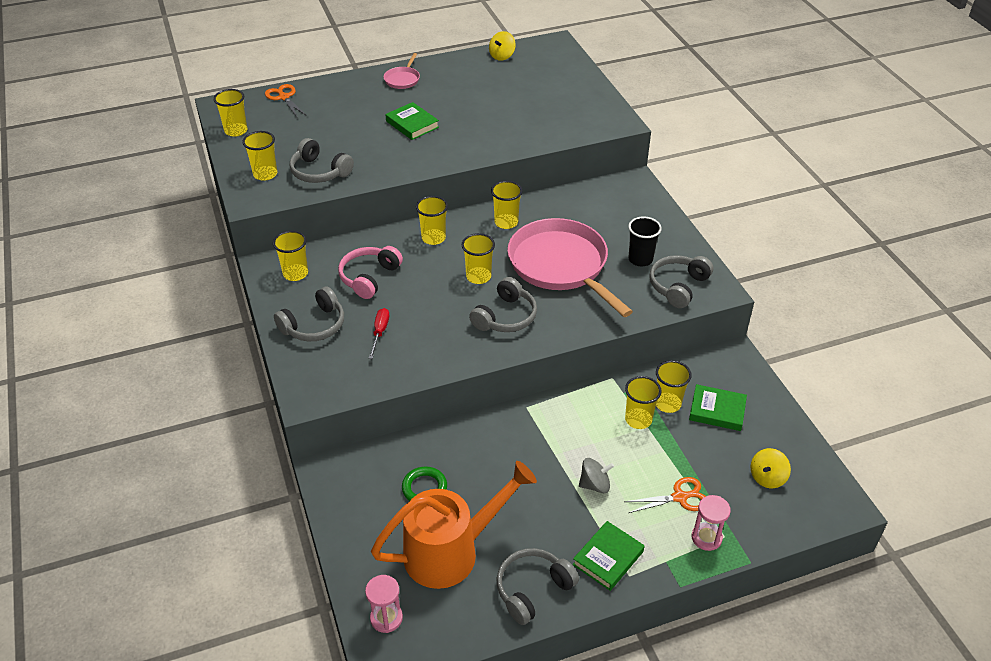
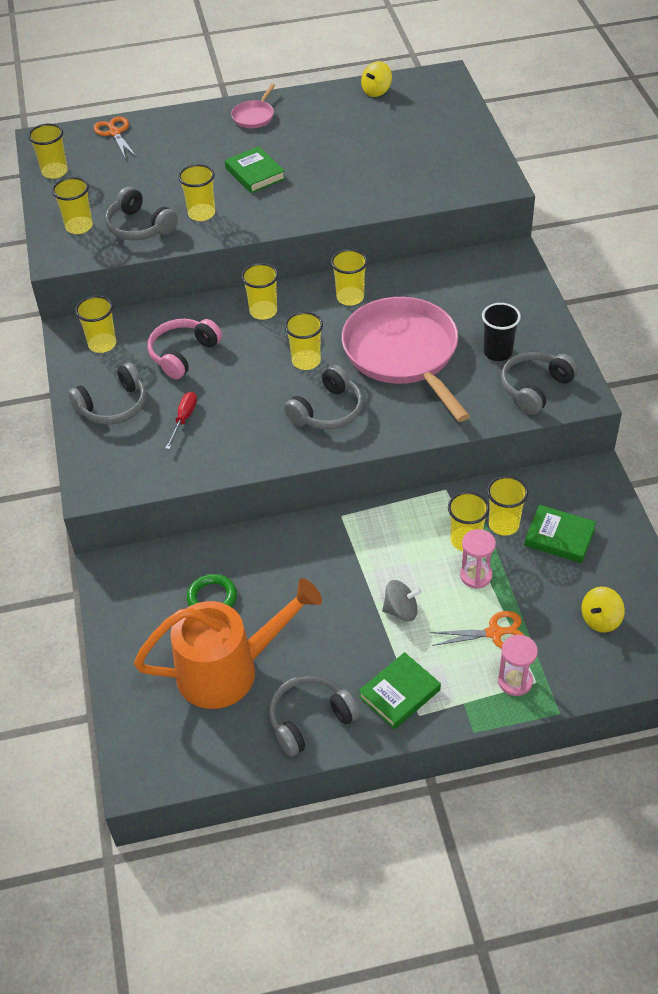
camera: 10 degrees right, 5 degrees up
(372, 158) = (201, 214): none -> yellow cup
(386, 618) = (148, 734): pink hourglass -> pink hourglass (476, 575)

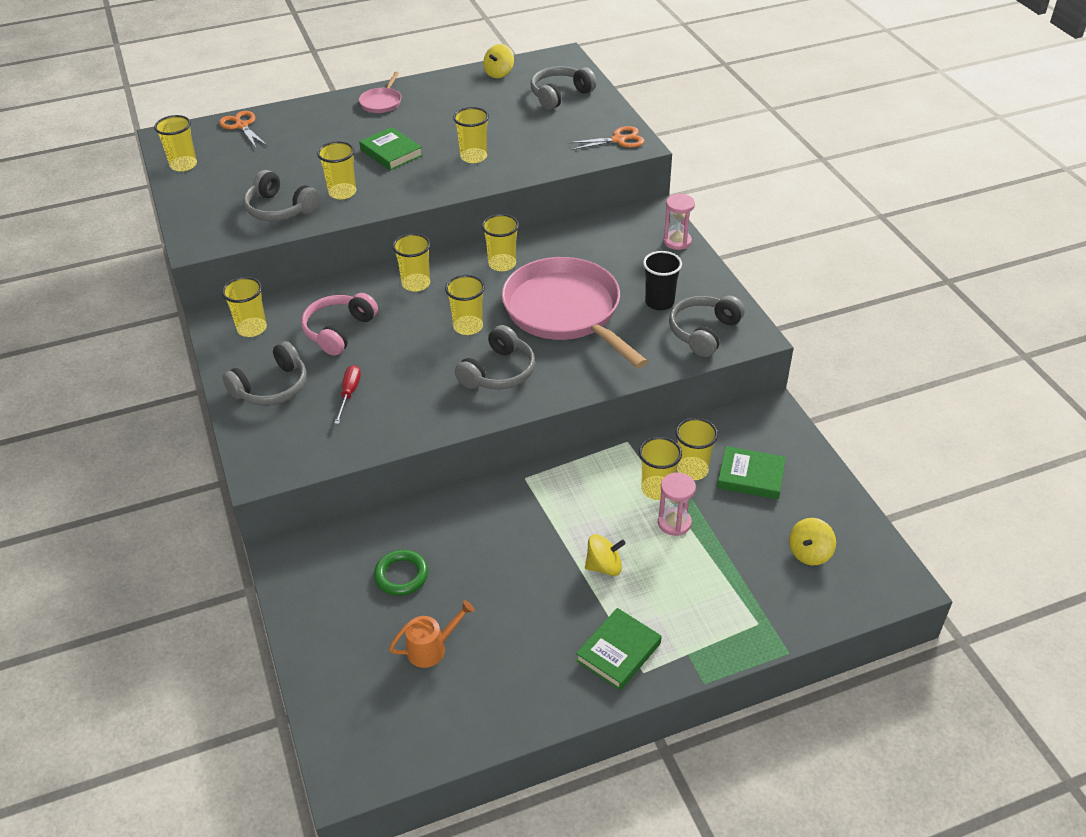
camera: 10 degrees left, 5 degrees down
(79, 226) = (216, 213): yellow cup -> yellow cup (473, 157)
(230, 669) = (432, 648): orange watering can -> orange watering can, size x0.44
(310, 720) = (528, 691): grey headphones -> grey headphones (560, 95)
(401, 610) = (604, 566): grey spinning top -> yellow spinning top
(494, 633) = (705, 578): orange scissors -> orange scissors (618, 140)
(515, 681) = (736, 625): pink hourglass -> pink hourglass (677, 241)

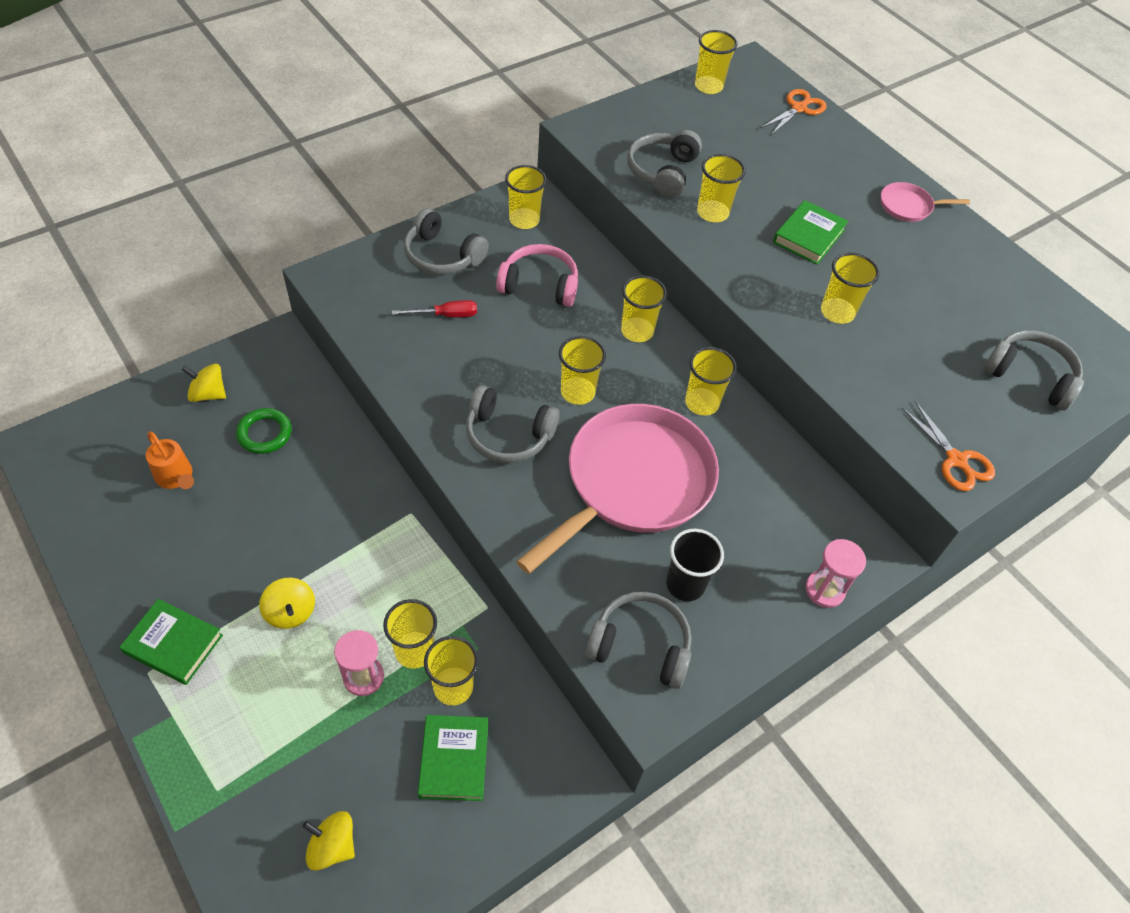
camera: 70 degrees right, 10 degrees up
(499, 73) = (1043, 303): yellow spinning top -> yellow spinning top (208, 394)

